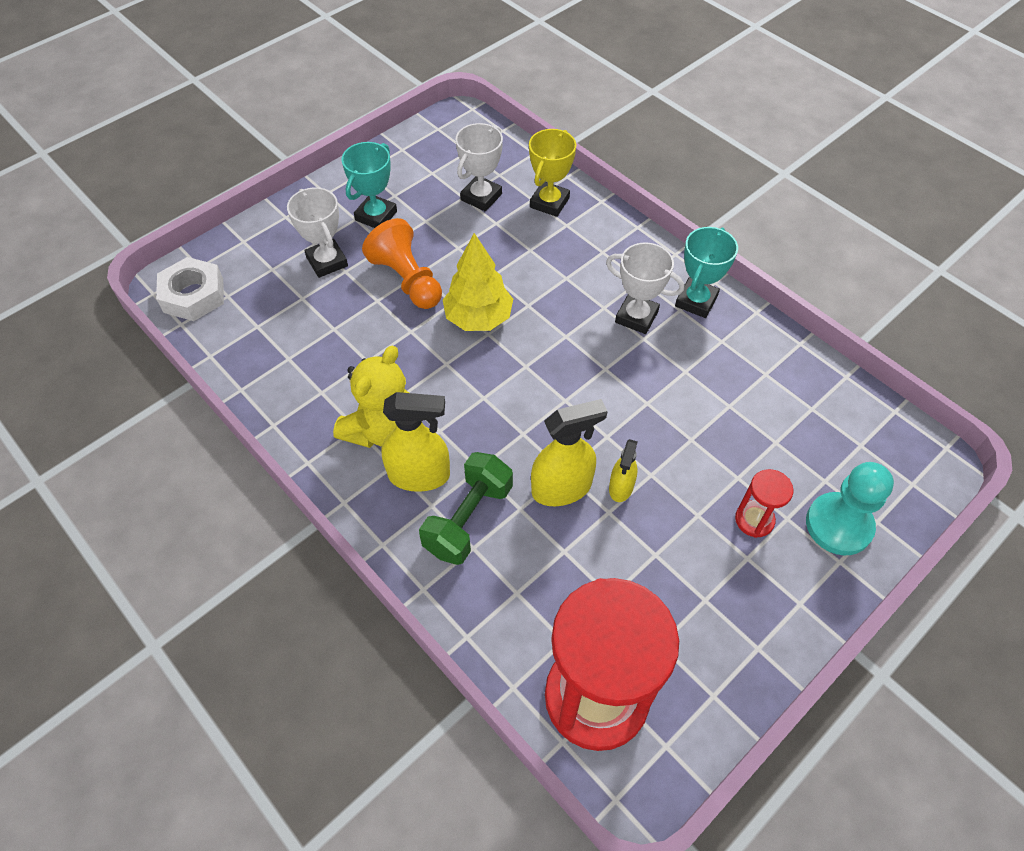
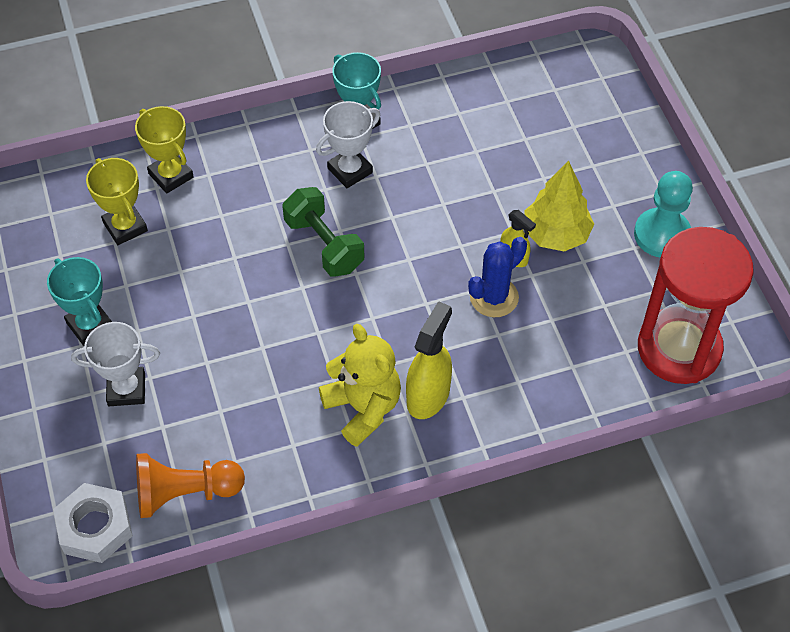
camera: 65 degrees left, 0 degrees up
(407, 280) = (196, 328): orange pawn -> orange pawn (185, 493)
(468, 519) = (490, 375): green dumbbell -> green dumbbell (324, 245)
(478, 318) = (279, 288): yellow tree -> yellow tree (555, 235)
(481, 197) = (125, 227): white trophy -> yellow trophy
(562, 488) = (494, 297): yellow spray bottle -> blue cactus
(754, 520) = (584, 186): red hourglass -> none
(838, 525) = (613, 138): turquoise pawn -> turquoise pawn (662, 234)

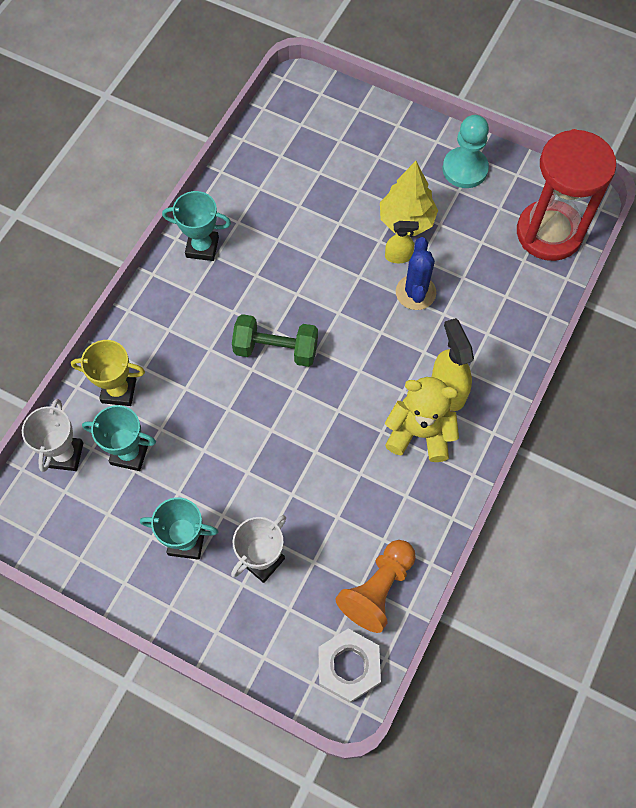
camera: 45 degrees left, 10 degrees up
(125, 227) = (129, 454): yellow trophy -> turquoise trophy
(350, 170) = (235, 285): white trophy -> white trophy (65, 455)

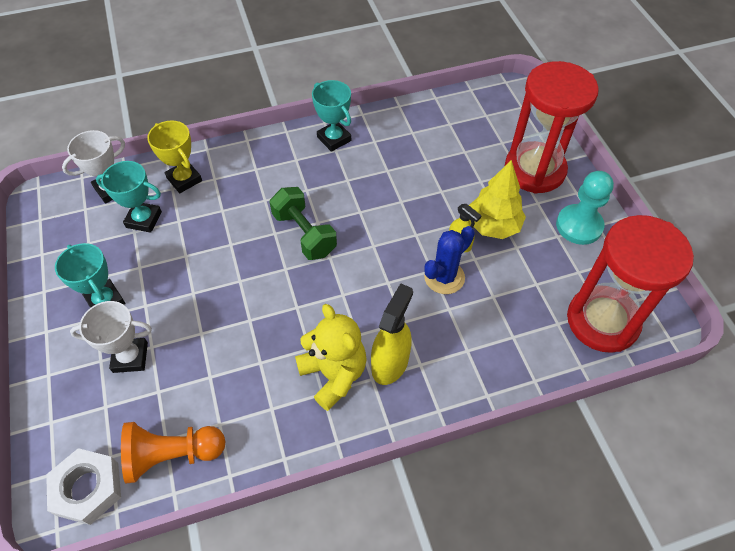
camera: 45 degrees right, 10 degrees down
(129, 454) = (144, 219): turquoise trophy -> turquoise trophy turned 45 degrees counterclockwise
(388, 146) = (534, 170): none -> red hourglass

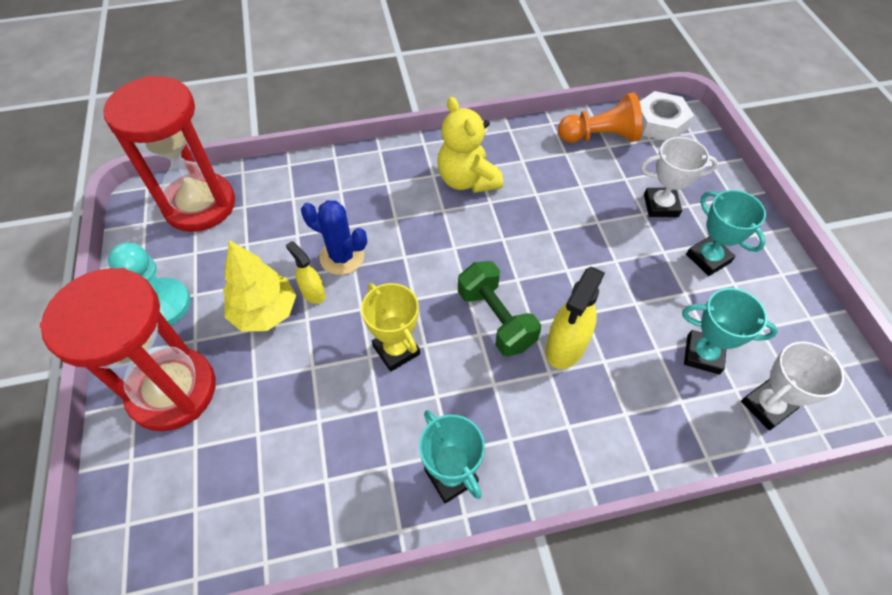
camera: 175 degrees left, 0 degrees up
(184, 179) = (668, 415): yellow trophy -> yellow trophy (396, 350)
(390, 363) = (414, 185): yellow spray bottle -> yellow spray bottle (565, 347)
(444, 277) = (342, 257): blue cactus -> blue cactus turned 60 degrees clockwise

